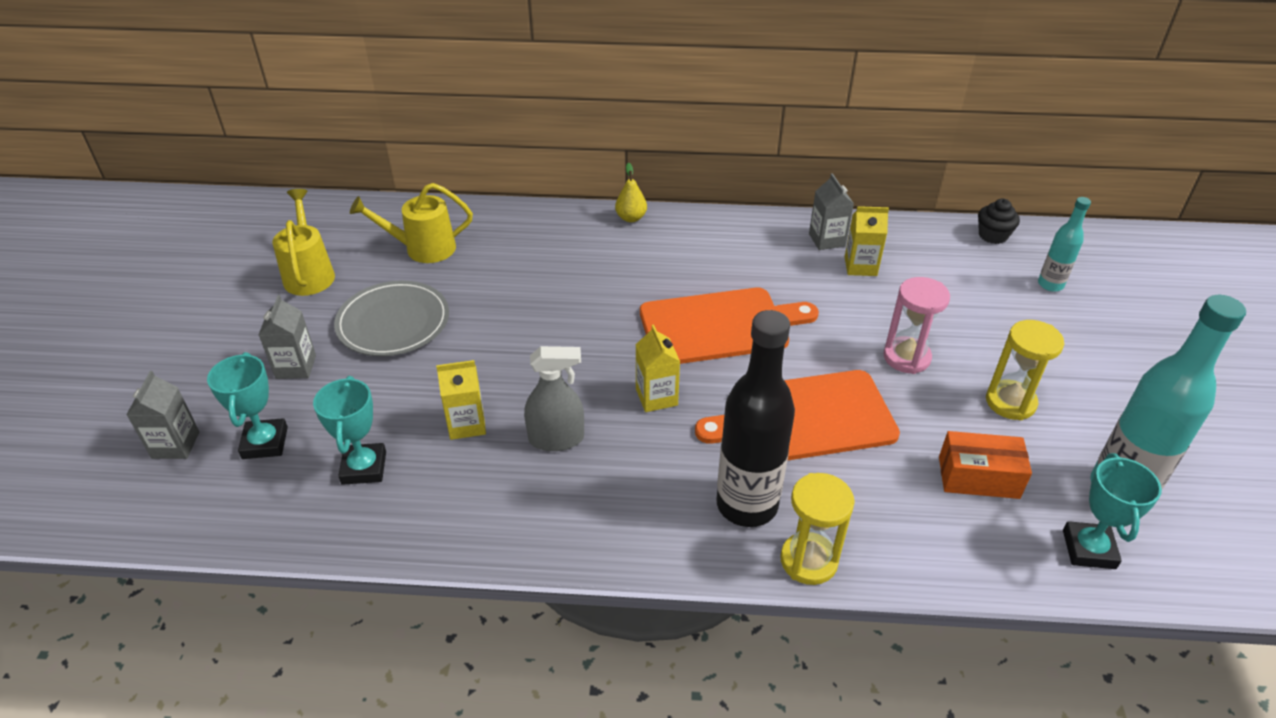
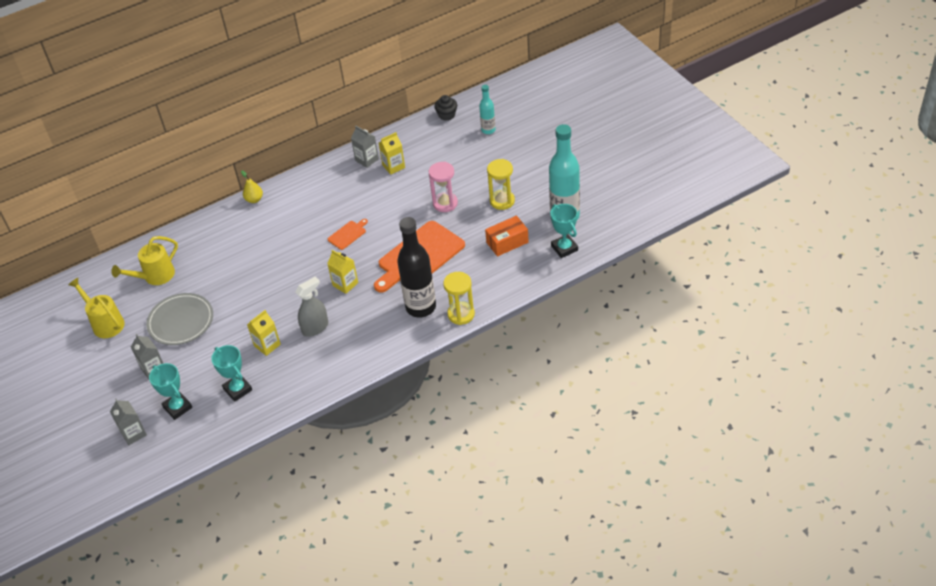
camera: 30 degrees left, 5 degrees up
(719, 326) = (348, 234): orange cutting board -> orange cutting board, size x0.45

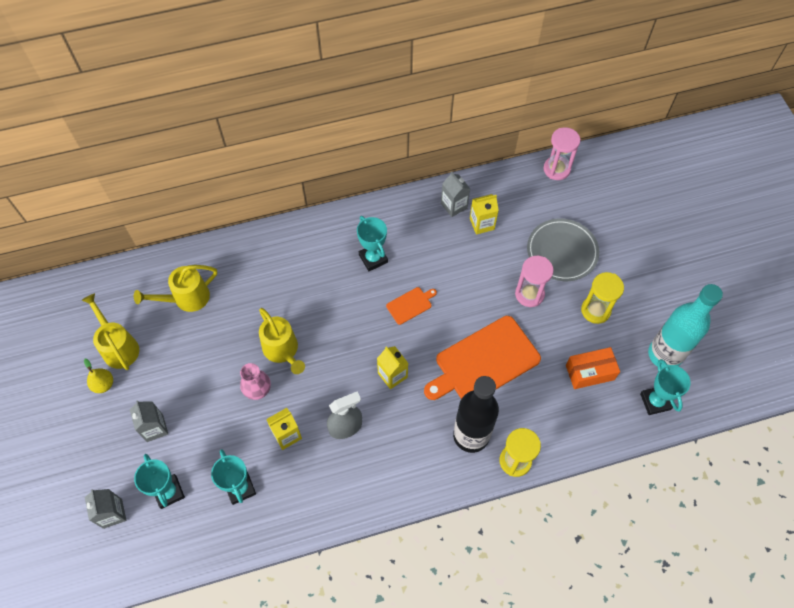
camera: 10 degrees right, 15 degrees up
(181, 321) = (200, 370): grey plate -> grey plate (562, 252)
(234, 322) = (257, 390): none -> pink vase
(248, 291) = (283, 351): none -> yellow watering can
(254, 199) = (317, 224): yellow pear -> yellow pear (103, 384)
(308, 211) = (373, 258): none -> turquoise trophy
(446, 115) = (556, 169): black cupcake -> pink hourglass
(488, 130) = (600, 204): turquoise bottle -> none

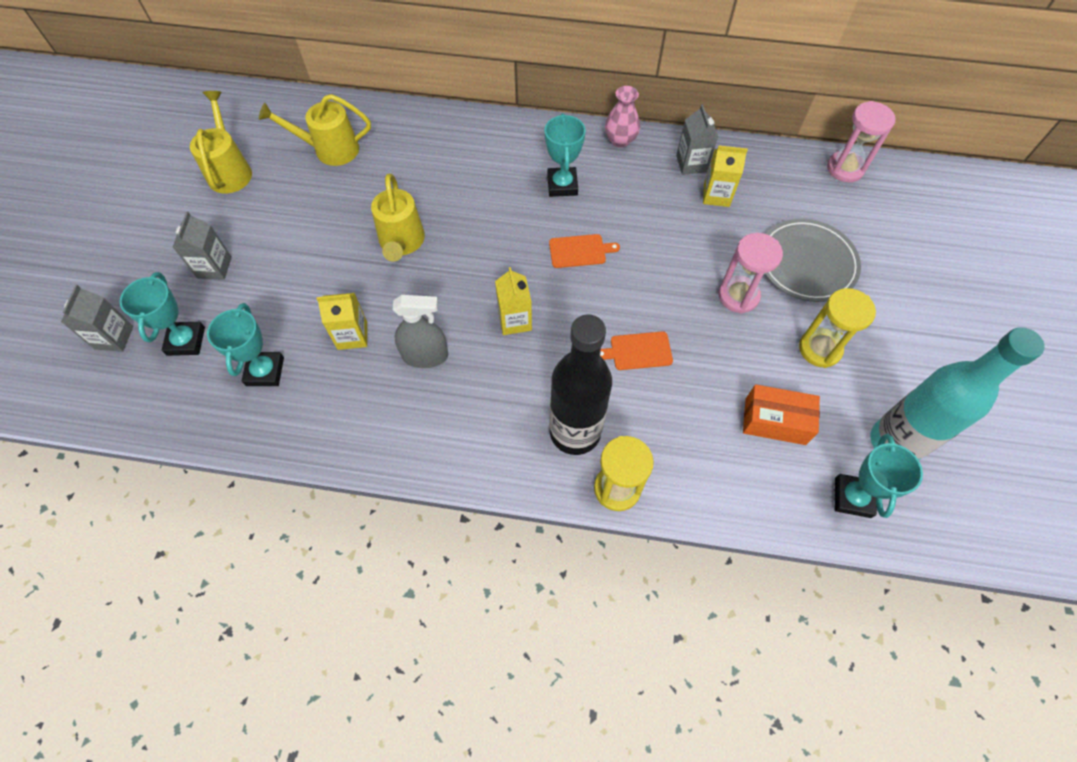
camera: 25 degrees right, 0 degrees up
(103, 384) = (191, 201): yellow pear -> none
(257, 390) = (349, 273): pink vase -> pink vase (620, 140)
(484, 361) = (638, 351): orange cutting board -> orange cutting board, size x0.45

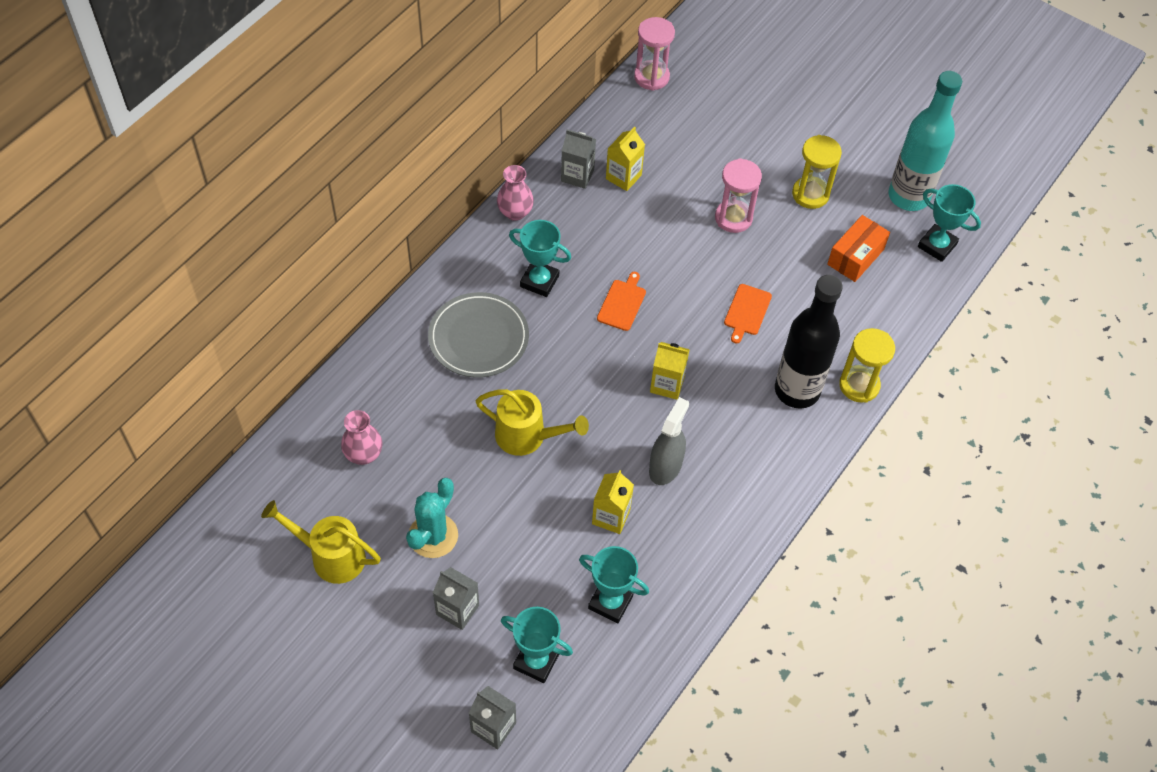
camera: 65 degrees left, 5 degrees down
(276, 222) = (433, 536): none -> turquoise cactus
(329, 150) = (363, 454): yellow watering can -> pink vase
(806, 263) = (729, 157): grey plate -> grey plate (478, 338)

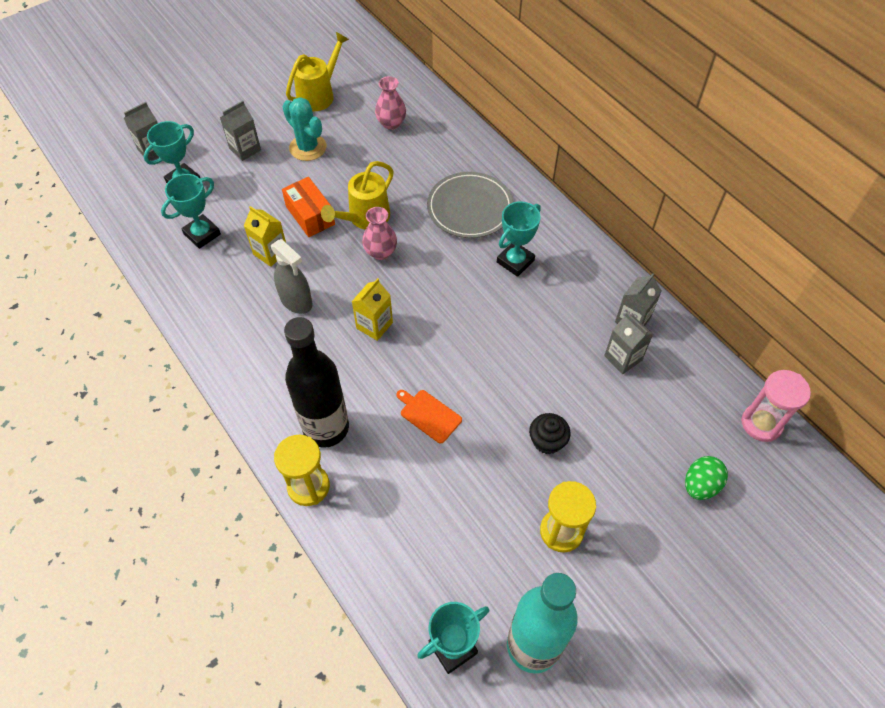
camera: 110 degrees right, 0 degrees up
(515, 212) = (598, 262): pink vase -> pink vase (380, 252)
(622, 303) = (472, 316): orange cutting board -> none
(623, 177) = (623, 358): yellow carton -> grey carton
(727, 111) = (700, 485): none -> green egg
(733, 218) = (547, 441): pink hourglass -> black cupcake
(855, 257) = (463, 546): orange box -> orange box (310, 215)

